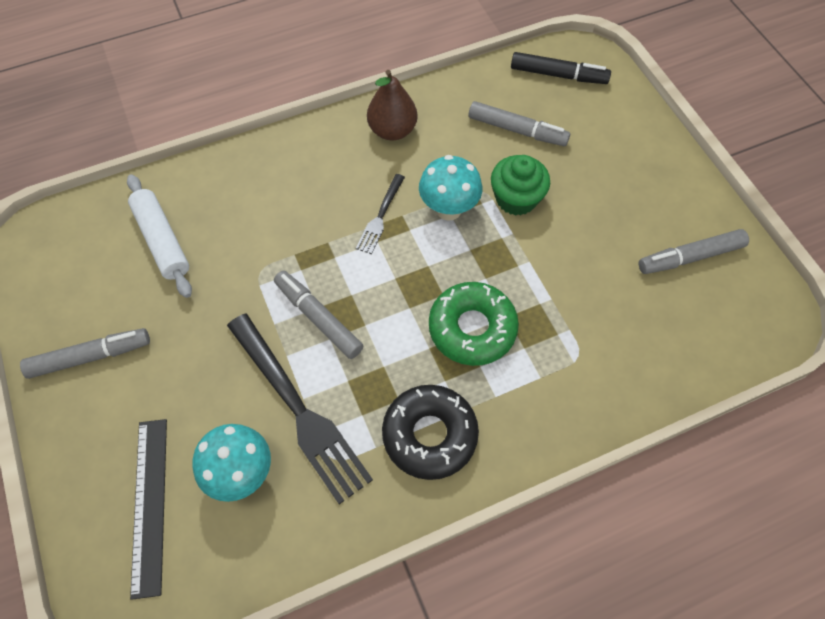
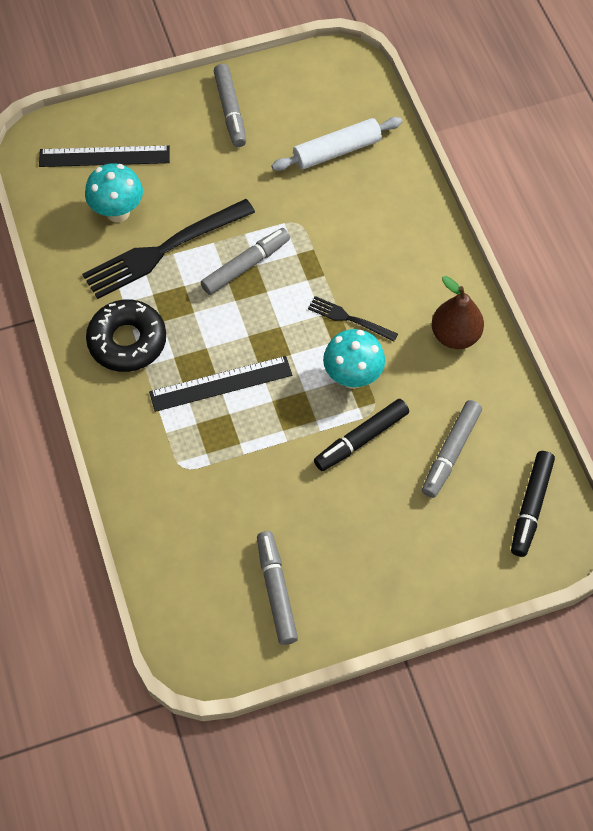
camera: 95 degrees right, 0 degrees up
(472, 328) = (221, 383): green donut -> black ruler
(516, 198) = (361, 439): green cupcake -> black marker

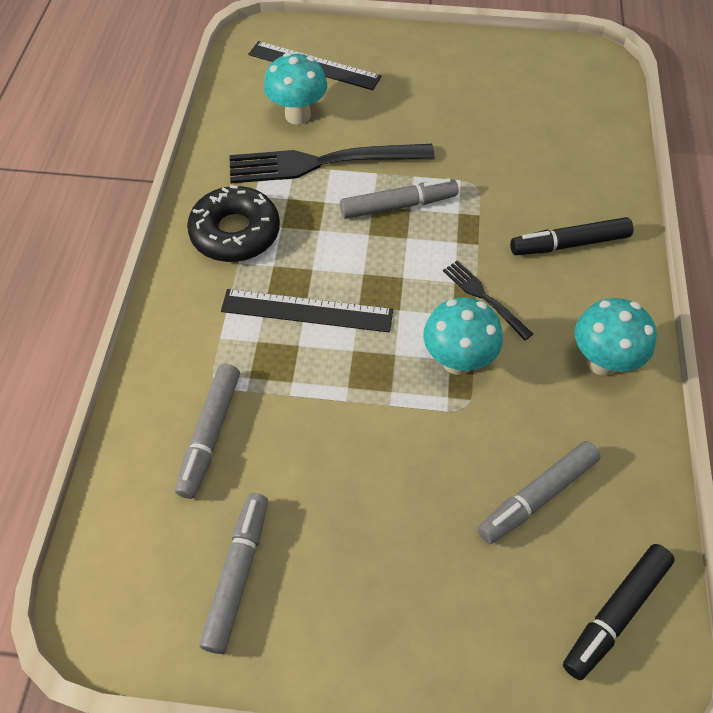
camera: 25 degrees right, 5 degrees down
(230, 111) = (458, 66): grey marker -> grey marker (210, 434)
(337, 151) = (550, 133): white rolling pin -> none
(361, 439) = (433, 434): black marker -> black marker (569, 244)
(455, 335) = (602, 362): brown pear -> turquoise mushroom

